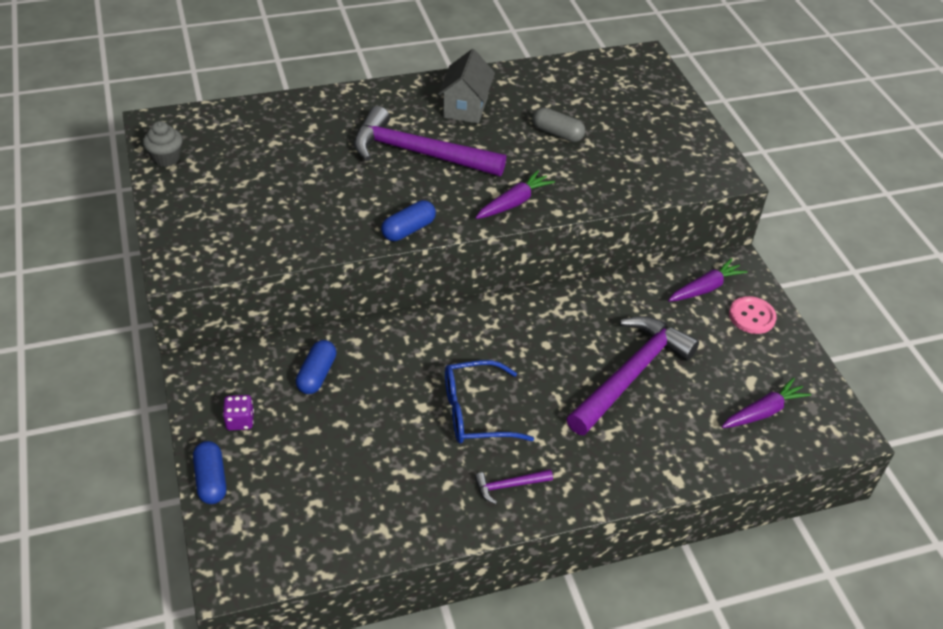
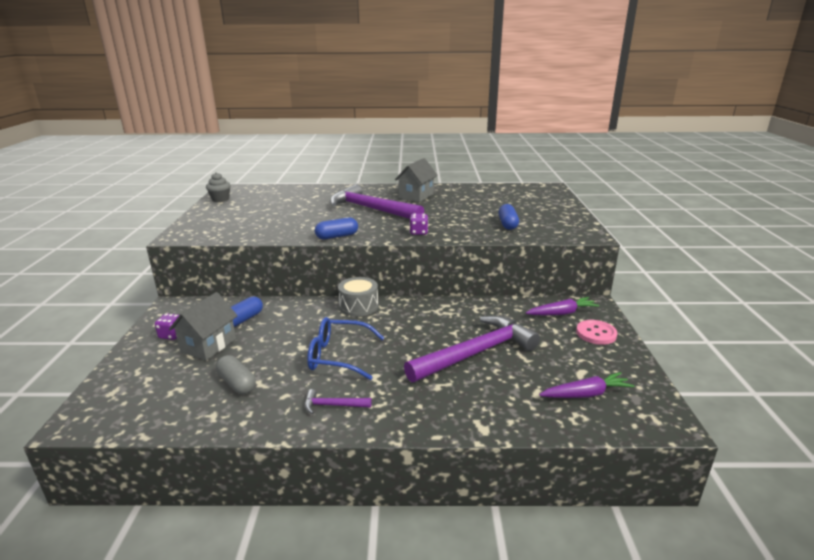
camera: 20 degrees right, 20 degrees down
(211, 480) = (122, 363): blue capsule -> blue capsule (507, 224)
(302, 428) = (208, 345): none -> grey house
(454, 321) = (359, 306): none -> grey drum
(514, 203) = (418, 232): purple carrot -> purple dice
(557, 133) = (470, 209): grey capsule -> grey capsule (237, 383)

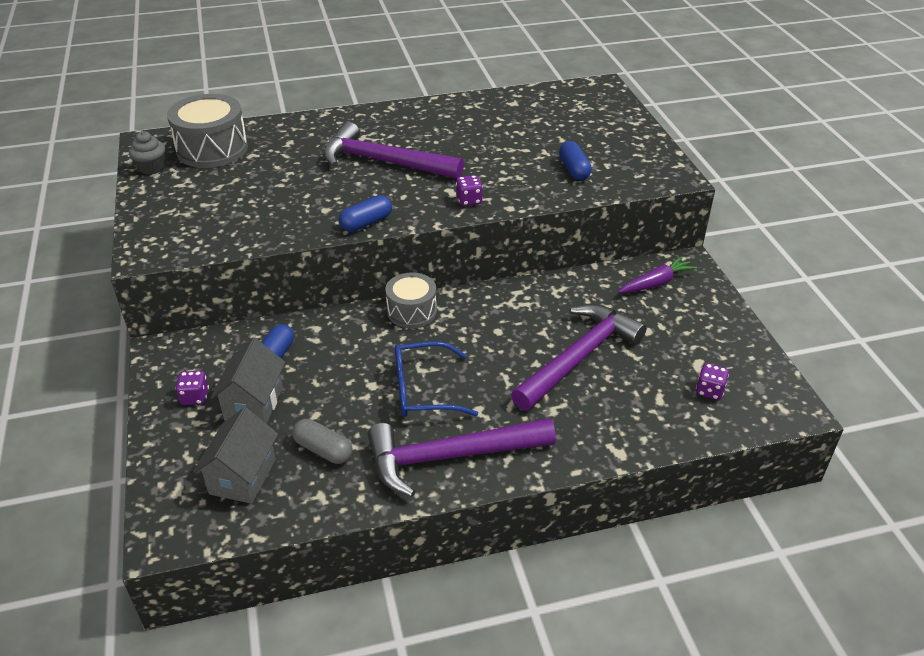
camera: 15 degrees left, 15 degrees up
(264, 194) = (212, 149): none -> grey drum
(333, 405) = (449, 456): purple hammer -> purple hammer, size x2.41
(416, 196) = (432, 126): grey house -> grey house (242, 476)
(586, 394) = (709, 391): purple carrot -> purple dice
(596, 333) = (700, 307): pink button -> none

